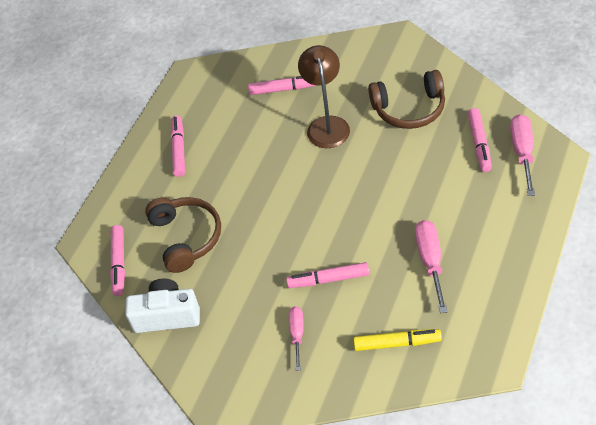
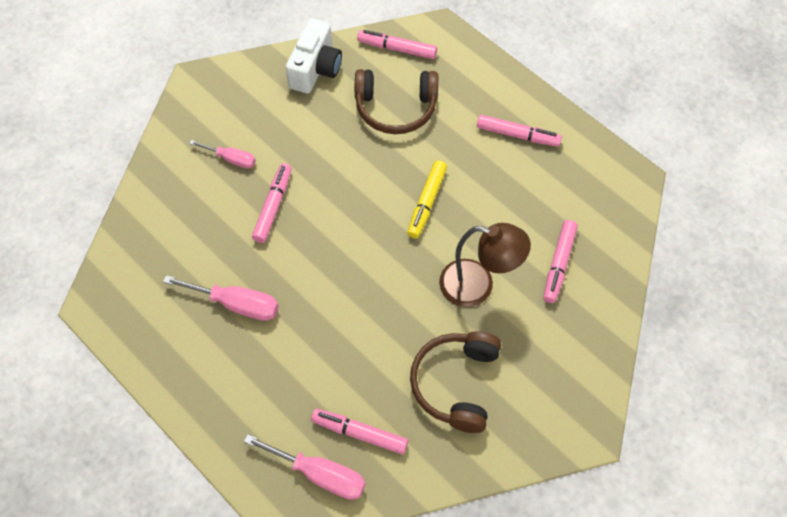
camera: 105 degrees right, 10 degrees up
(397, 343) = (169, 234): yellow marker -> yellow marker (427, 203)

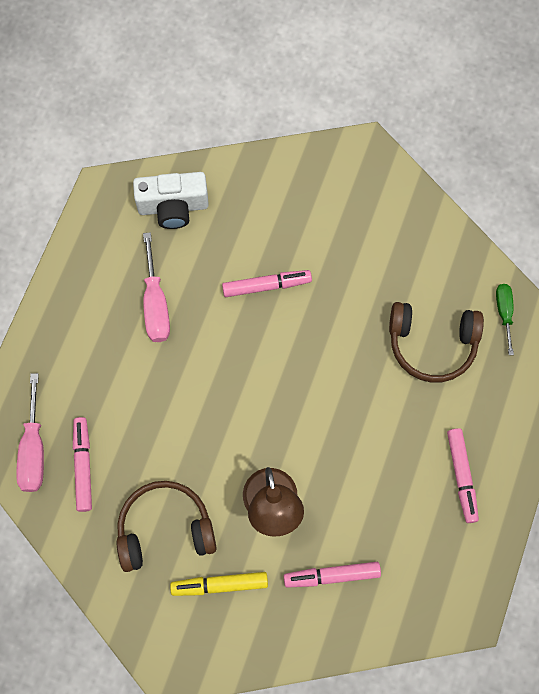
camera: 65 degrees right, 10 degrees up
(231, 159) = (297, 224): pink screwdriver -> none
(315, 69) = (437, 248): white camera -> white camera (173, 207)
(396, 108) = (432, 344): brown headphones -> brown headphones turned 60 degrees counterclockwise
(397, 49) = (504, 313): pink marker -> green screwdriver
(427, 203) = (338, 421): yellow marker -> yellow marker (220, 585)

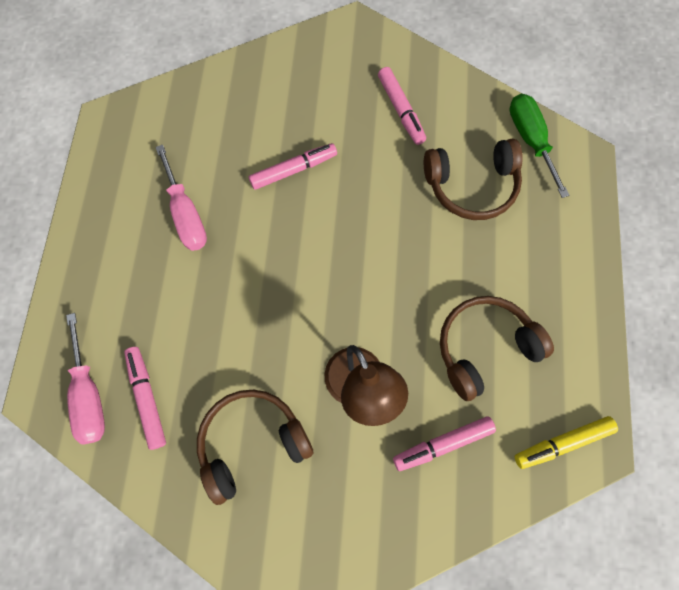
camera: 15 degrees left, 0 degrees up
(173, 207) = (181, 118): white camera -> none
(220, 585) = (327, 488): yellow marker -> yellow marker (562, 443)
(395, 501) = (484, 348): none -> brown headphones
(461, 476) = (542, 305): pink marker -> pink marker (401, 110)
(504, 313) = (530, 140): green screwdriver -> green screwdriver, size x1.57

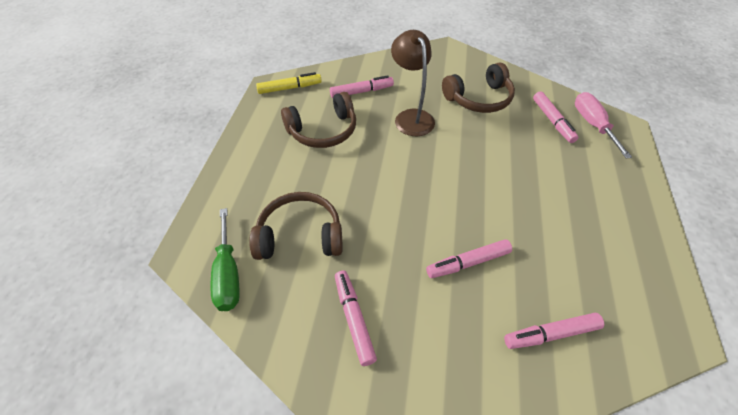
camera: 175 degrees left, 20 degrees down
(186, 214) = (562, 230): pink screwdriver -> none
(226, 111) = (551, 334): none -> pink marker

